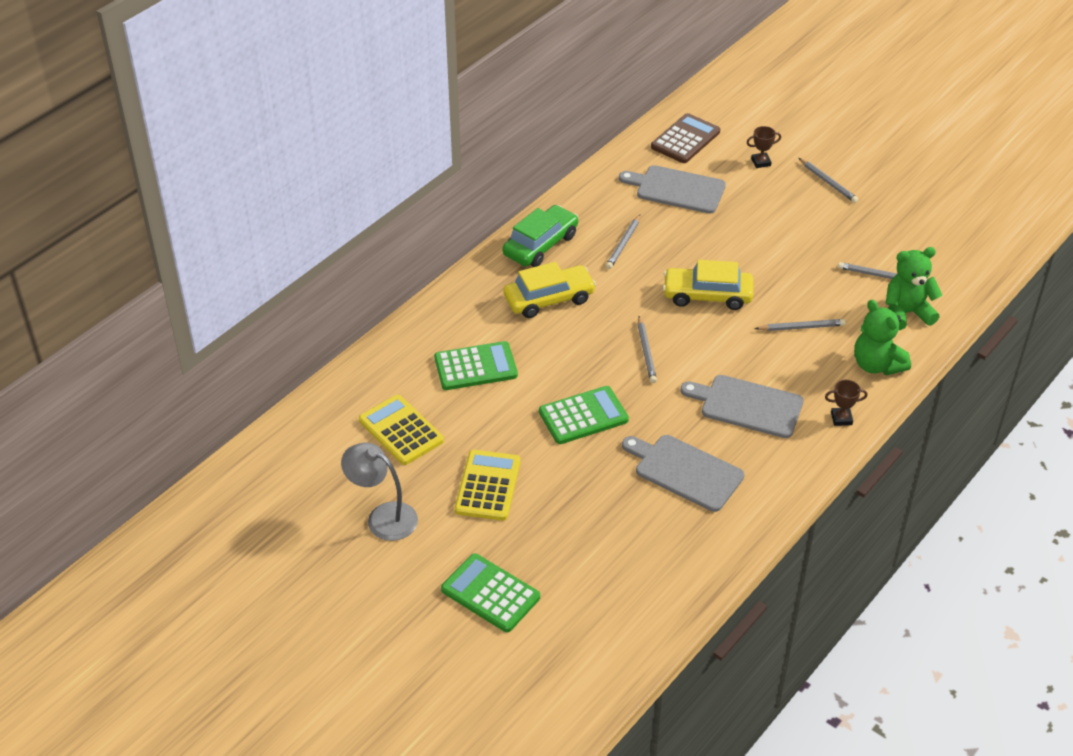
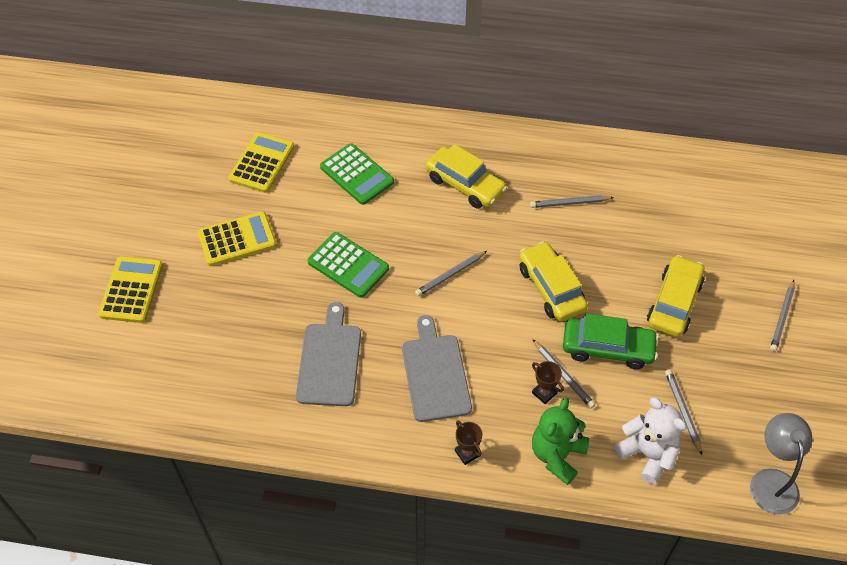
camera: 60 degrees right, 10 degrees up
(383, 517) = (171, 193): grey lamp -> grey lamp (772, 481)
(490, 594) = (131, 290): green calculator -> yellow calculator
(540, 245) = (524, 151): green car -> green car (607, 348)
(677, 189) = (671, 209): grey cutting board -> none
(685, 139) = (744, 187): brown calculator -> none
(761, 162) = (763, 254): brown trophy -> brown trophy (544, 393)
(773, 232) = (674, 303): none -> yellow car
(906, 313) = (647, 454): green teddy bear -> white teddy bear

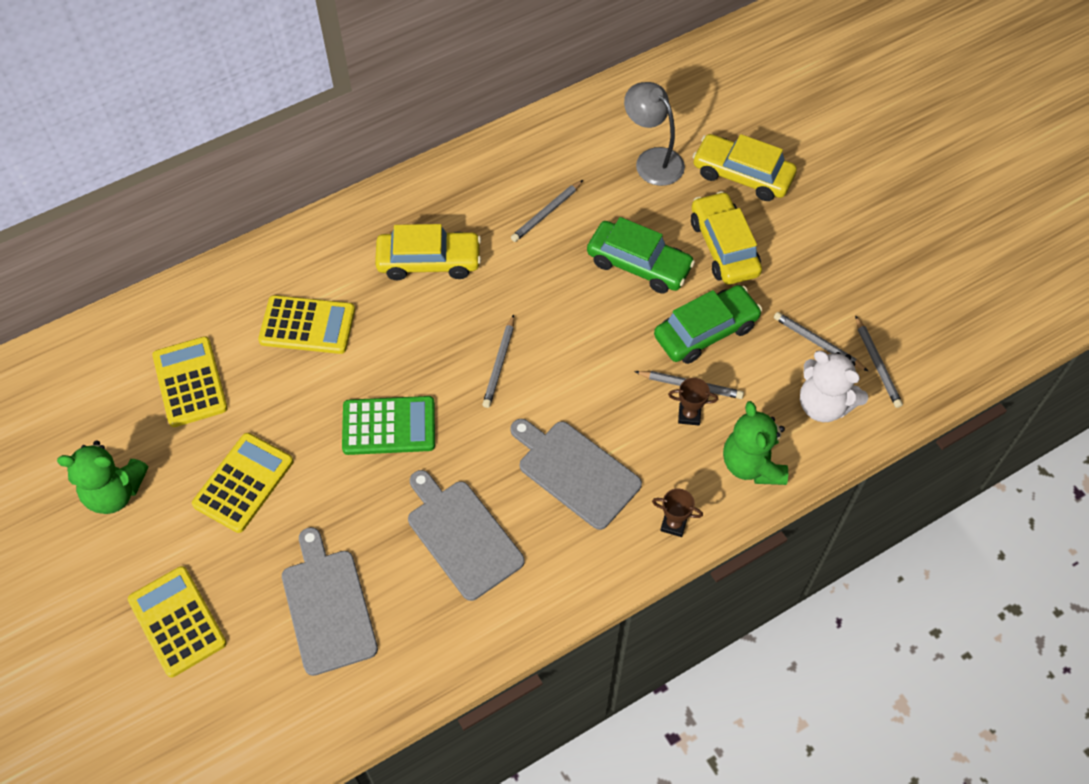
camera: 40 degrees left, 5 degrees up
(166, 196) = (114, 492): none -> green teddy bear
(216, 343) = (328, 606): none -> grey cutting board
(357, 174) = (307, 325): green calculator -> yellow calculator
(551, 288) = (605, 309): yellow car -> yellow car (742, 175)
(602, 275) = (639, 264): none -> green car
(647, 454) = (824, 404): white teddy bear -> white teddy bear turned 150 degrees counterclockwise
(772, 481) = (938, 351): grey lamp -> grey lamp (652, 160)
(782, 318) = (823, 197): grey pencil -> grey pencil (877, 364)

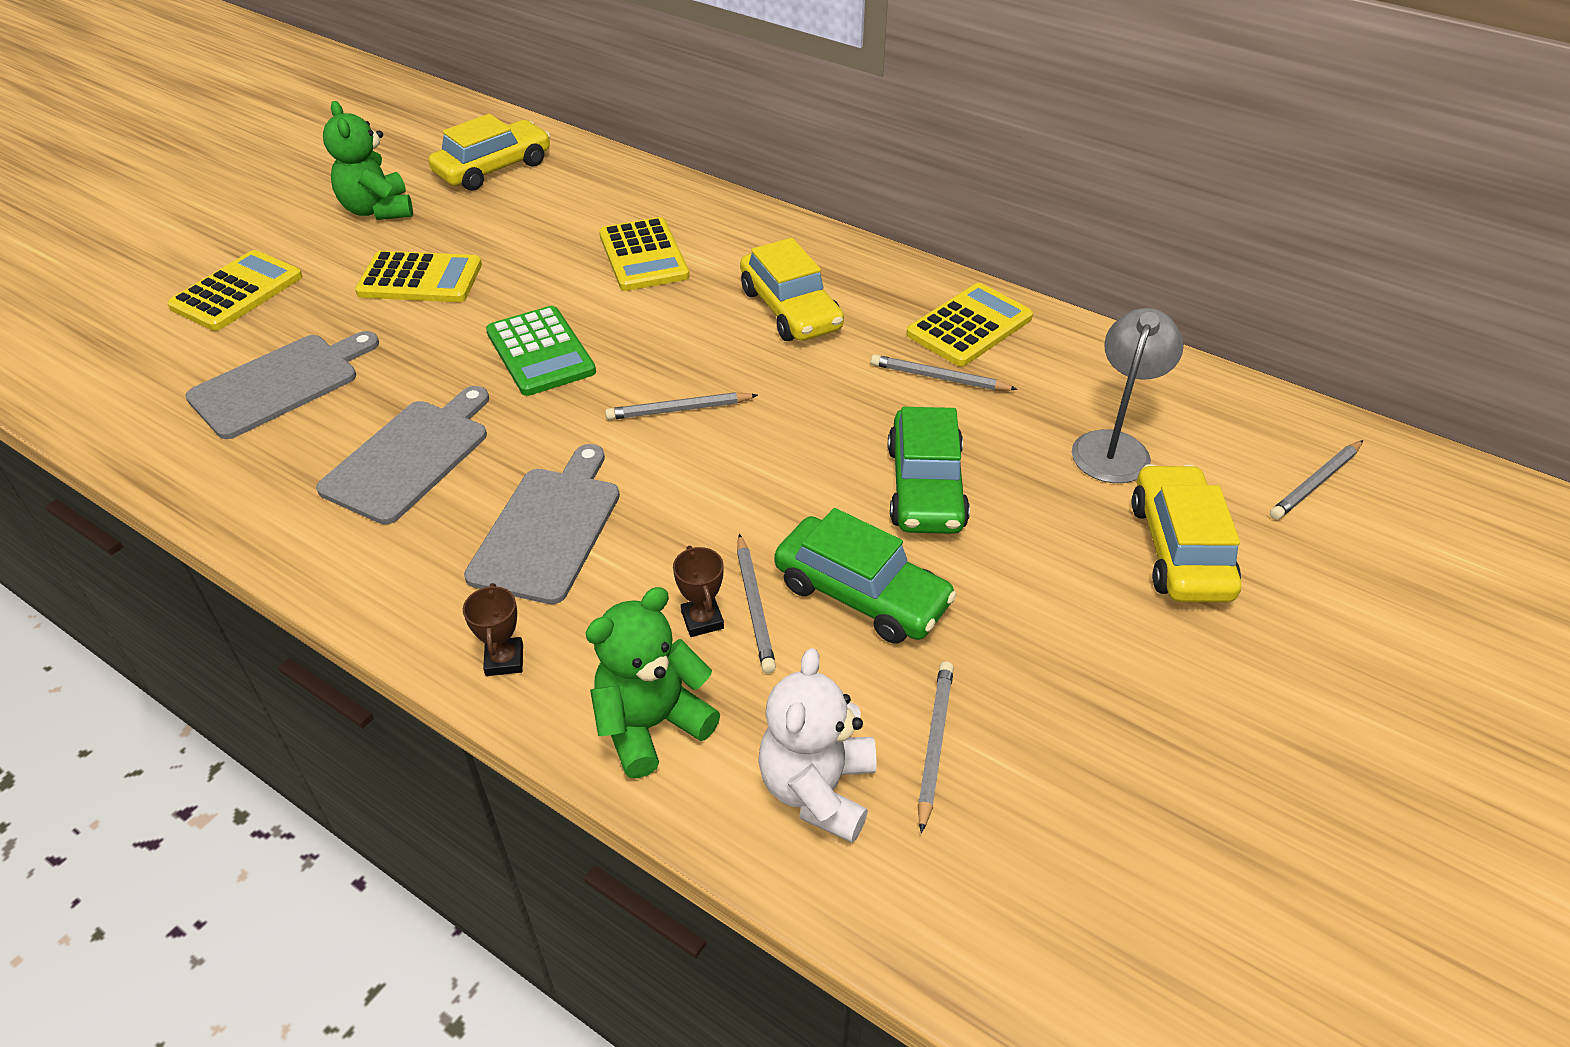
camera: 65 degrees right, 15 degrees down
(190, 382) = (528, 210): yellow calculator -> yellow calculator (969, 326)
(724, 247) = (1029, 568): yellow car -> yellow car (493, 168)
(877, 364) = (948, 847): grey pencil -> grey pencil (1315, 483)

